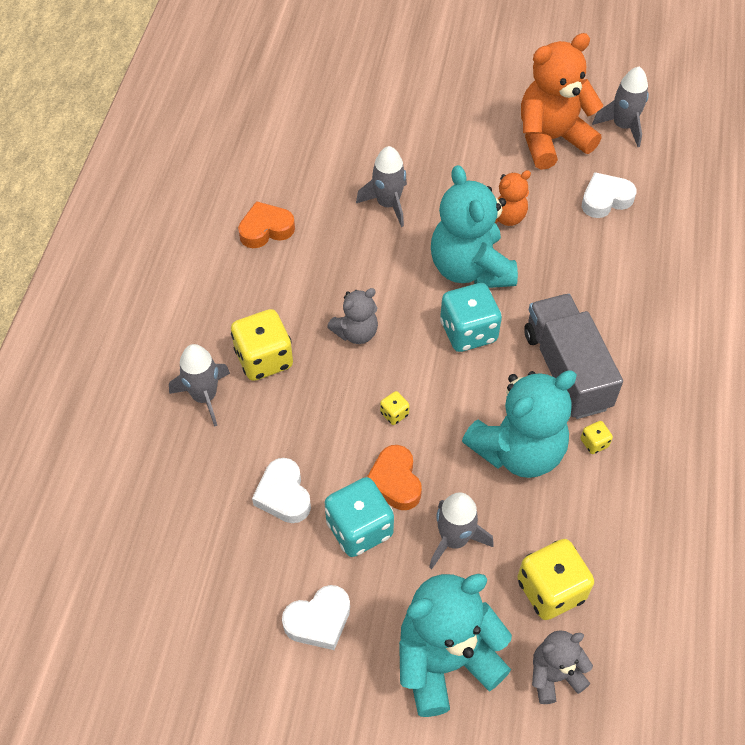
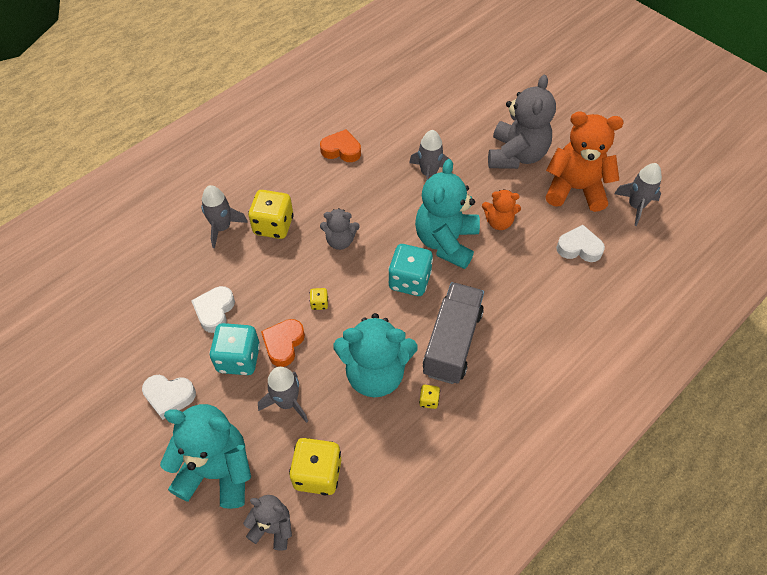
camera: 35 degrees right, 0 degrees up
(462, 134) = (516, 155): none -> grey teddy bear

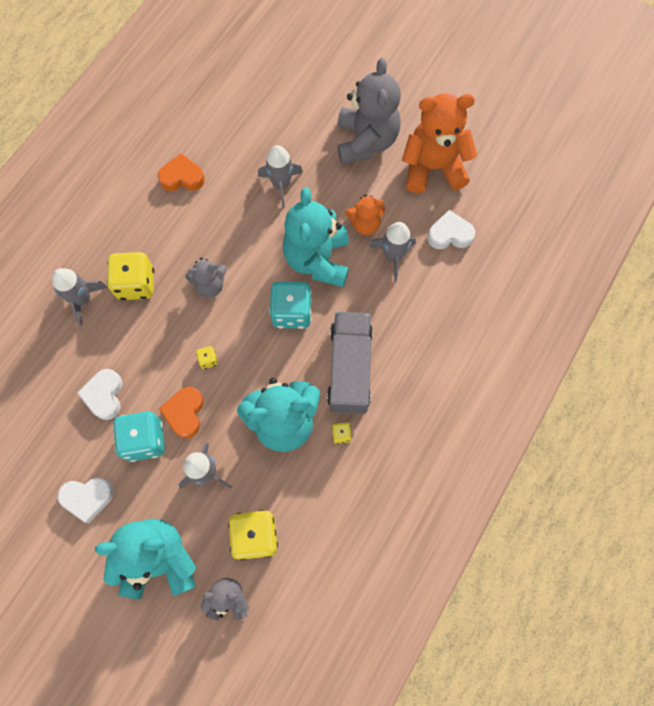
camera: 15 degrees left, 15 degrees up
(636, 206) = (496, 173): grey rocket -> grey rocket (393, 256)

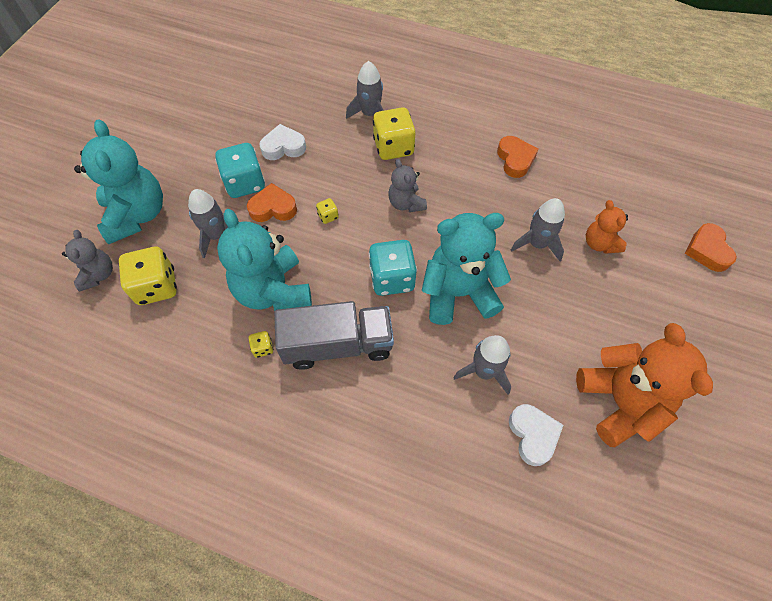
camera: 80 degrees right, 10 degrees down
(88, 498) = (191, 155): white heart -> none
(315, 62) = (707, 250): none -> orange heart
(365, 224) = (516, 334): orange teddy bear -> orange teddy bear (599, 243)
(366, 141) = (625, 319): grey teddy bear -> none

